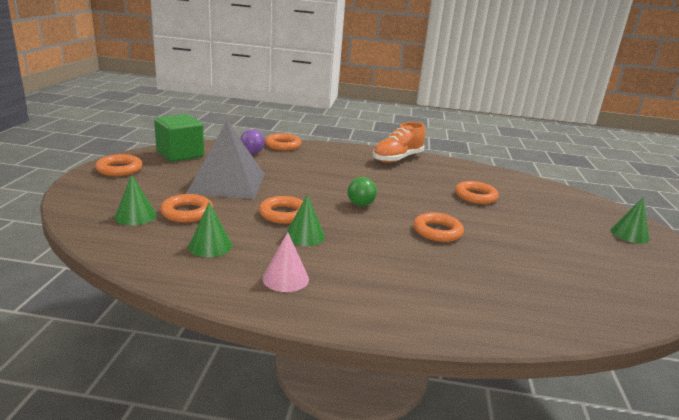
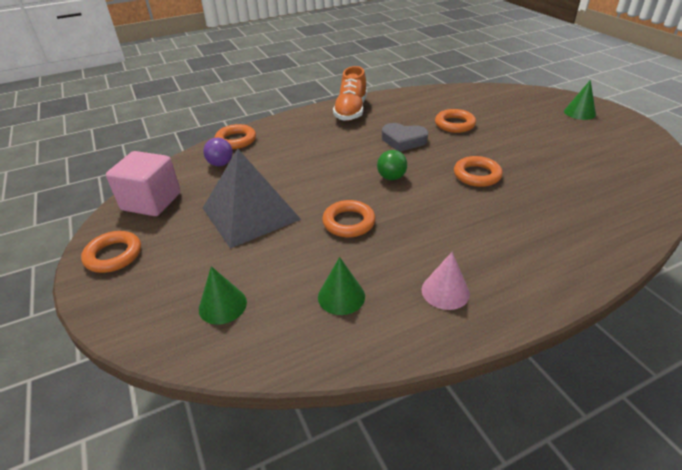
camera: 30 degrees left, 15 degrees up
(180, 154) = (151, 201): green cube -> pink cube
(187, 212) = (265, 271): orange ring -> none
(305, 236) = (397, 236): green cone -> none
(410, 189) = (403, 140): none -> grey heart

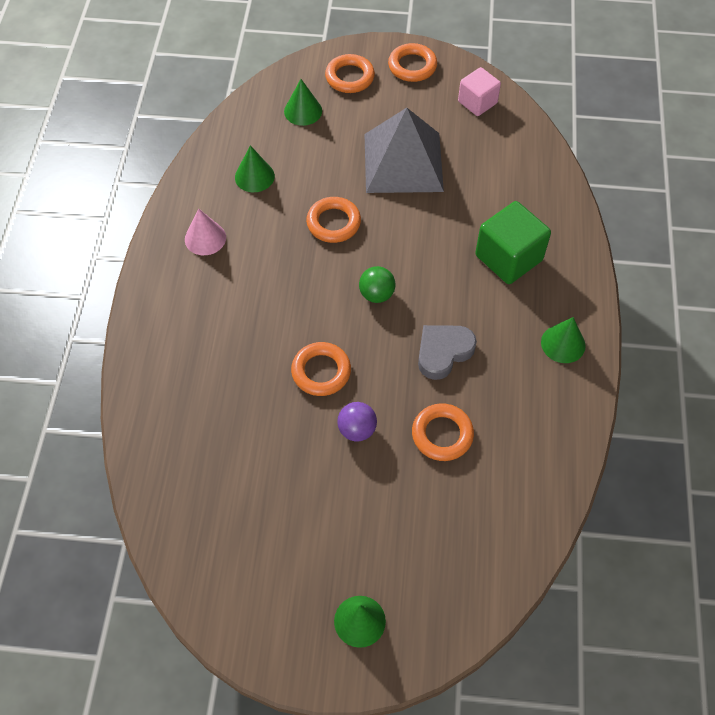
camera: 120 degrees right, 20 degrees up
(151, 201) = (477, 102): pink cube -> pink cube, size x0.65
(220, 164) = (513, 169): purple ball -> purple ball (357, 430)
(236, 140) = (560, 198): orange ring -> orange ring (349, 77)
(306, 142) = (508, 258): none -> green cube
(351, 111) = (563, 343): orange shoe -> green cone

